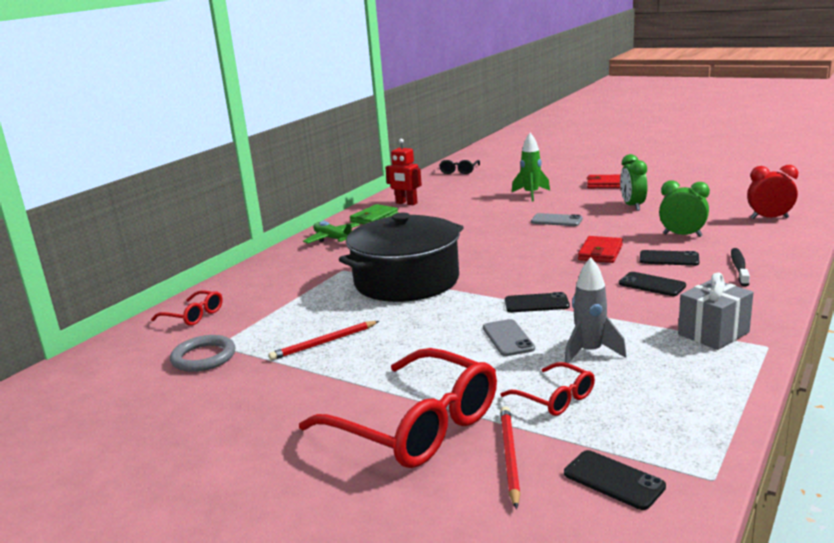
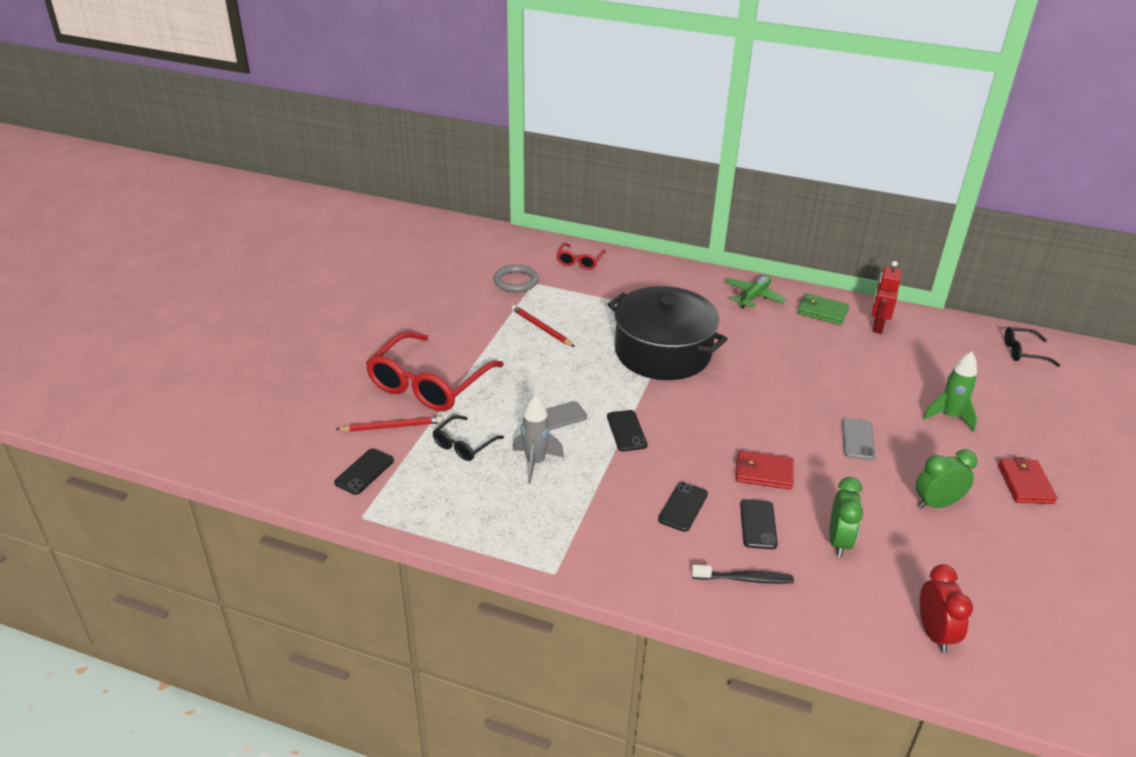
camera: 75 degrees right, 15 degrees up
(554, 398) = (464, 445): red glasses -> black glasses
(713, 333) = (577, 540): grey gift -> none

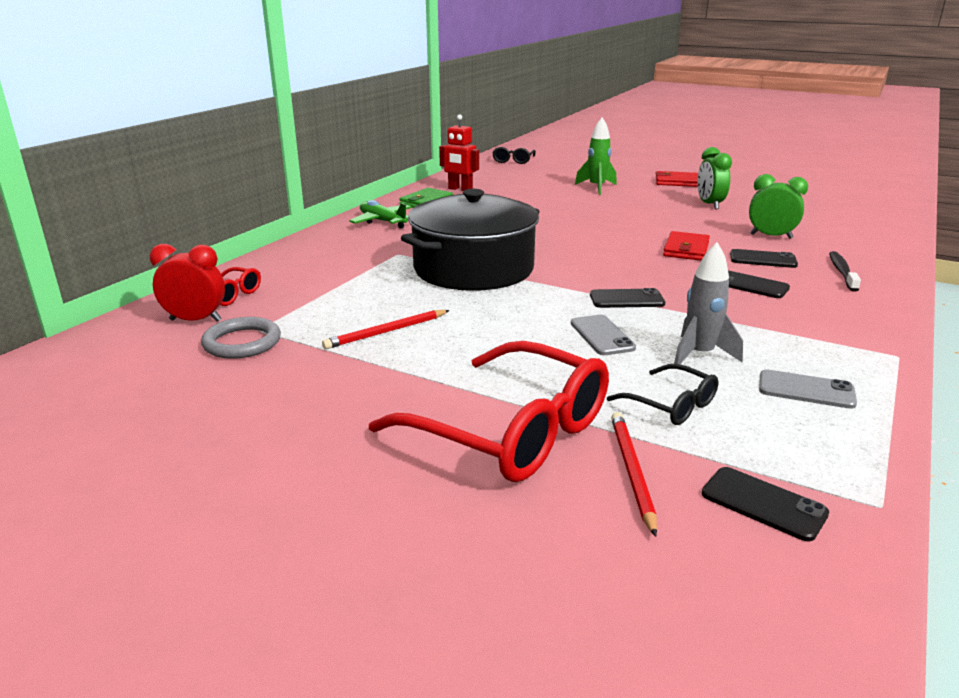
camera: 80 degrees left, 10 degrees down
(858, 439) = (630, 215): grey phone -> grey phone (806, 390)
(934, 633) = (859, 224): red clock -> red clock (195, 320)

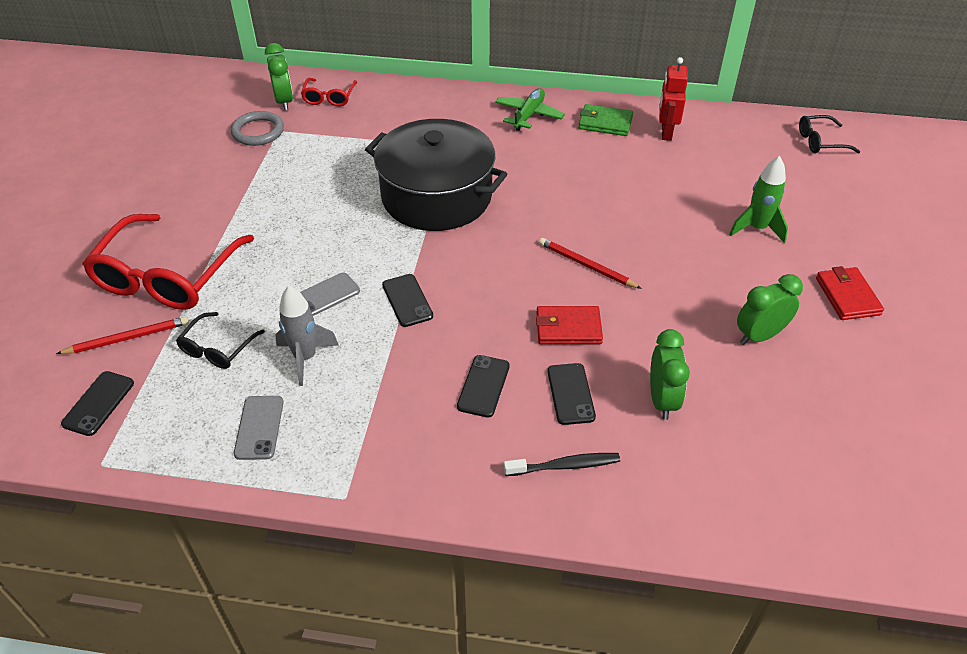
camera: 70 degrees right, 20 degrees up
(195, 320) = (284, 101): red clock -> green clock
(386, 332) = (294, 185): red pencil -> red pencil (586, 265)

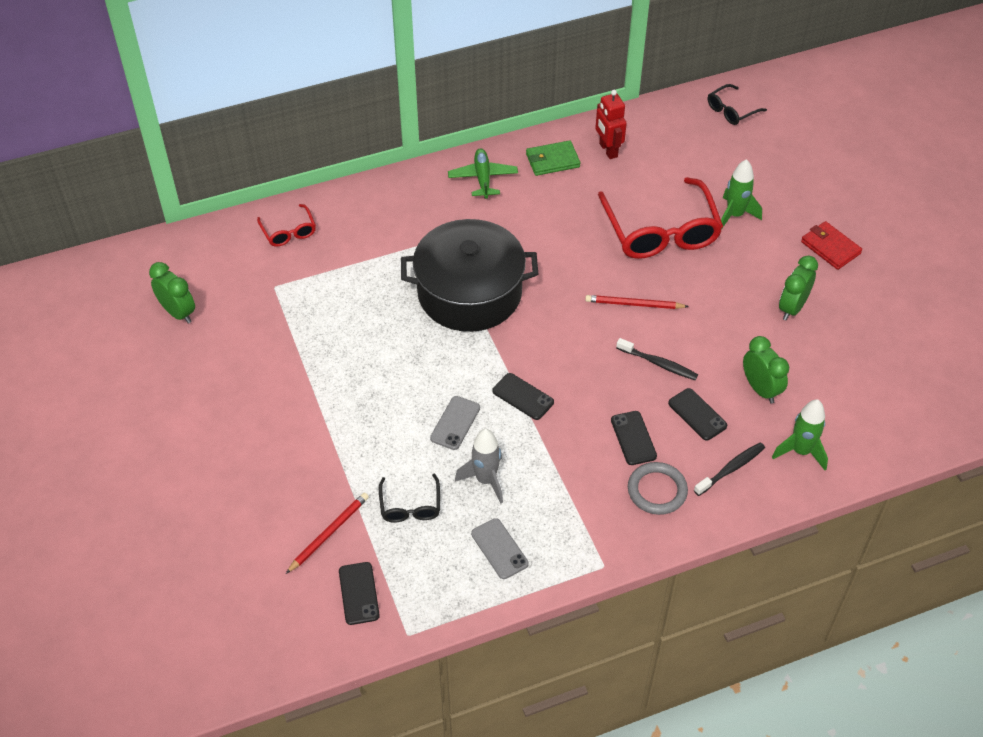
camera: 30 degrees left, 5 degrees up
(168, 275) = (309, 466): red glasses -> red glasses (660, 230)
(258, 131) = (255, 295): grey ring -> grey ring (657, 490)
(284, 101) = (250, 253): green clock -> green clock (178, 313)
(568, 328) = (658, 364): red wallet -> black toothbrush
(661, 486) = (800, 451): none -> green rocket

